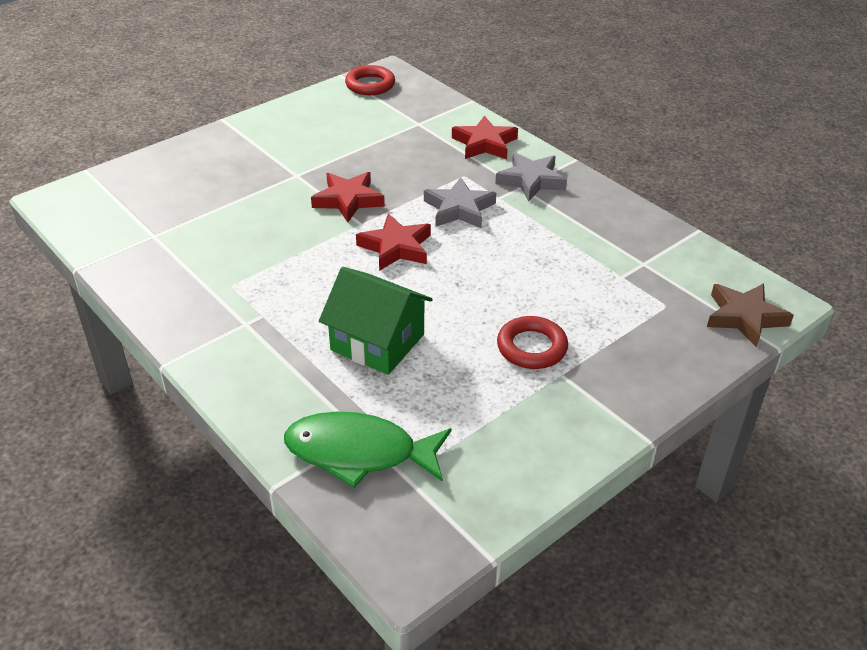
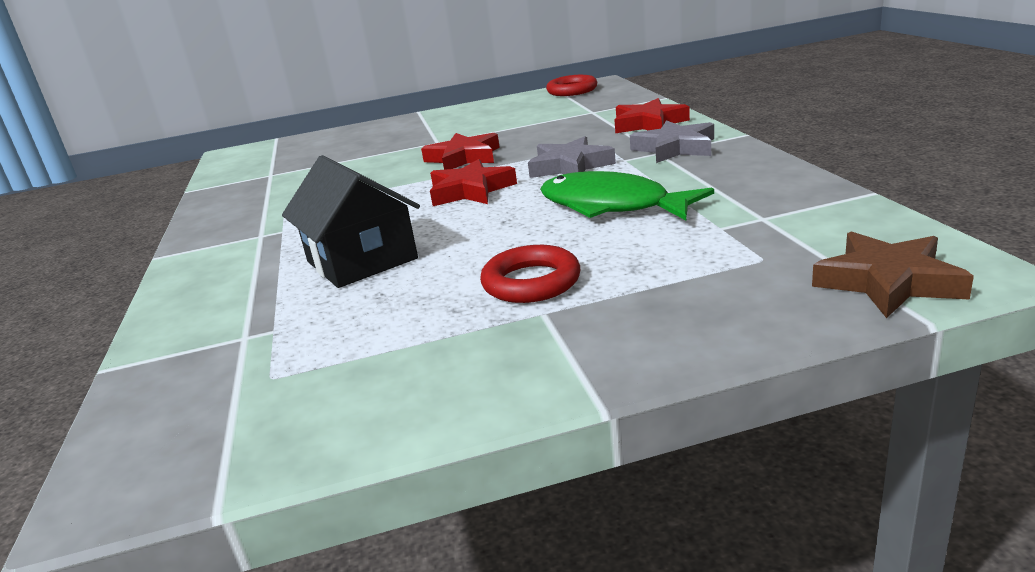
camera: 30 degrees right, 15 degrees down
(359, 452) = (219, 354): green fish -> green fish (611, 206)
(377, 342) = (362, 260): green house -> black house

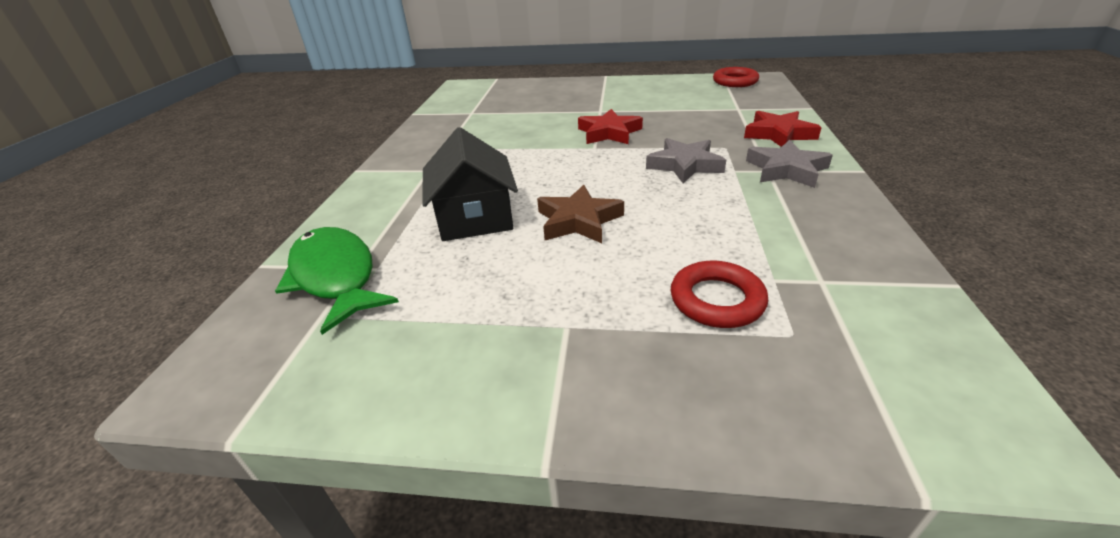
camera: 20 degrees right, 10 degrees up
(470, 191) = (593, 169): red star -> none
(531, 282) = (578, 287): red ring -> red ring (716, 300)
(611, 206) = (692, 221): green fish -> green fish (335, 276)
(888, 282) = (907, 417): brown star -> brown star (578, 221)

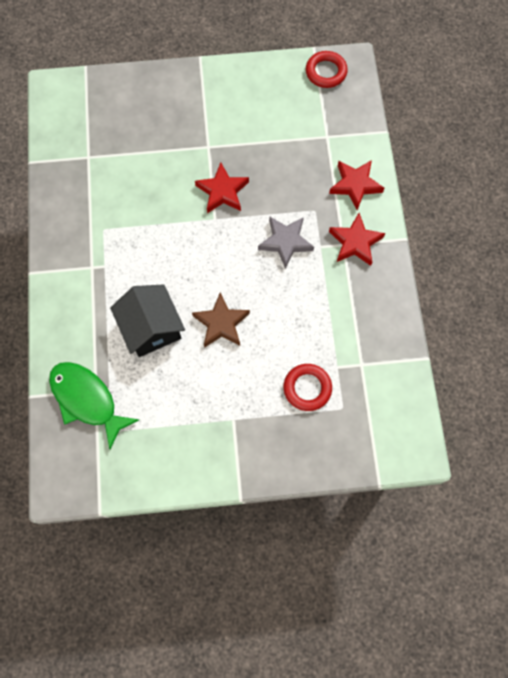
camera: 15 degrees left, 35 degrees up
(786, 169) = (355, 242): grey star -> red star

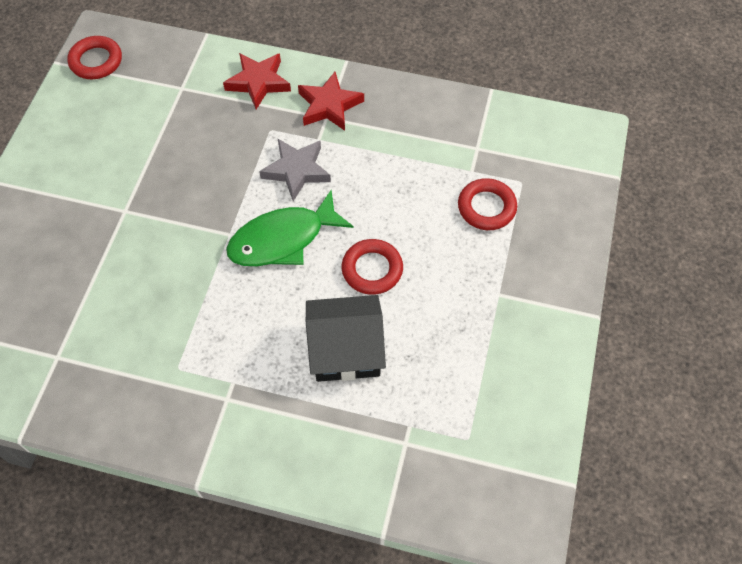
camera: 70 degrees left, 10 degrees down
(87, 400) = (415, 458): green fish -> green fish (282, 239)
(221, 323) = (372, 269): brown star -> red ring
(222, 191) = (196, 214): red star -> none

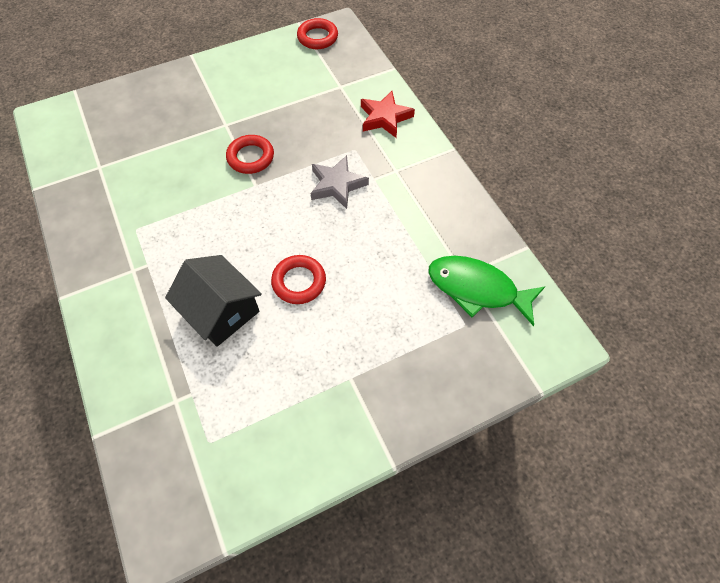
camera: 50 degrees right, 0 degrees up
(282, 239) = (277, 215): green fish -> green fish (477, 289)
(329, 105) = (407, 165): red star -> none
(486, 207) = (418, 317): red ring -> red ring (250, 157)

